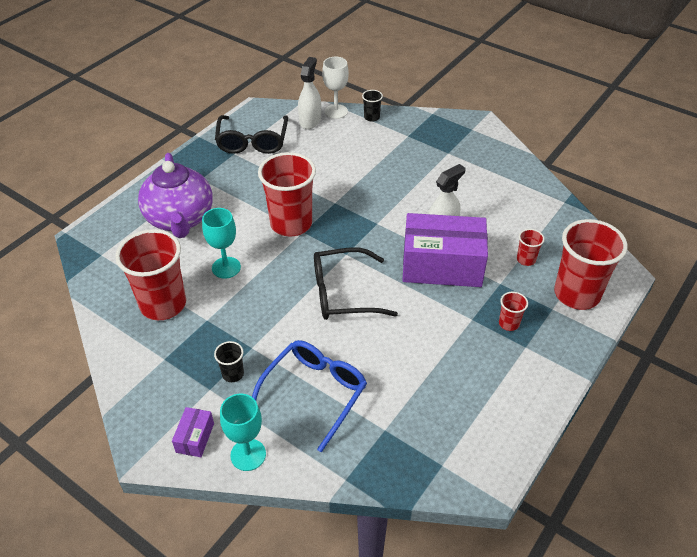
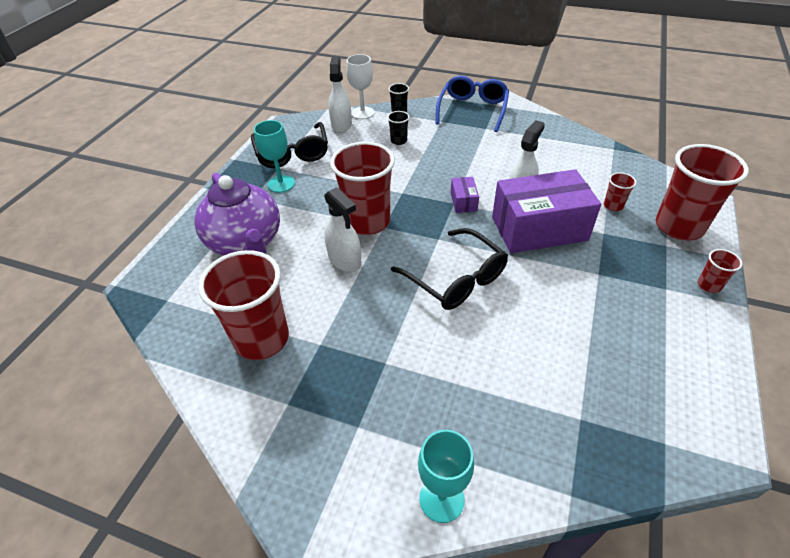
camera: 15 degrees left, 0 degrees up
(195, 438) = (366, 496): purple box -> purple box (463, 201)
(226, 267) = (318, 281): turquoise goblet -> turquoise goblet (281, 184)
(233, 374) = (378, 400): black cup -> black cup (398, 141)
(256, 254) = (345, 260): none -> white spray bottle
(314, 393) = (481, 397): blue glasses -> blue glasses (472, 110)
(343, 293) = (456, 279): black glasses -> black glasses turned 105 degrees counterclockwise
(509, 323) = (636, 269): red cup -> red cup (709, 285)

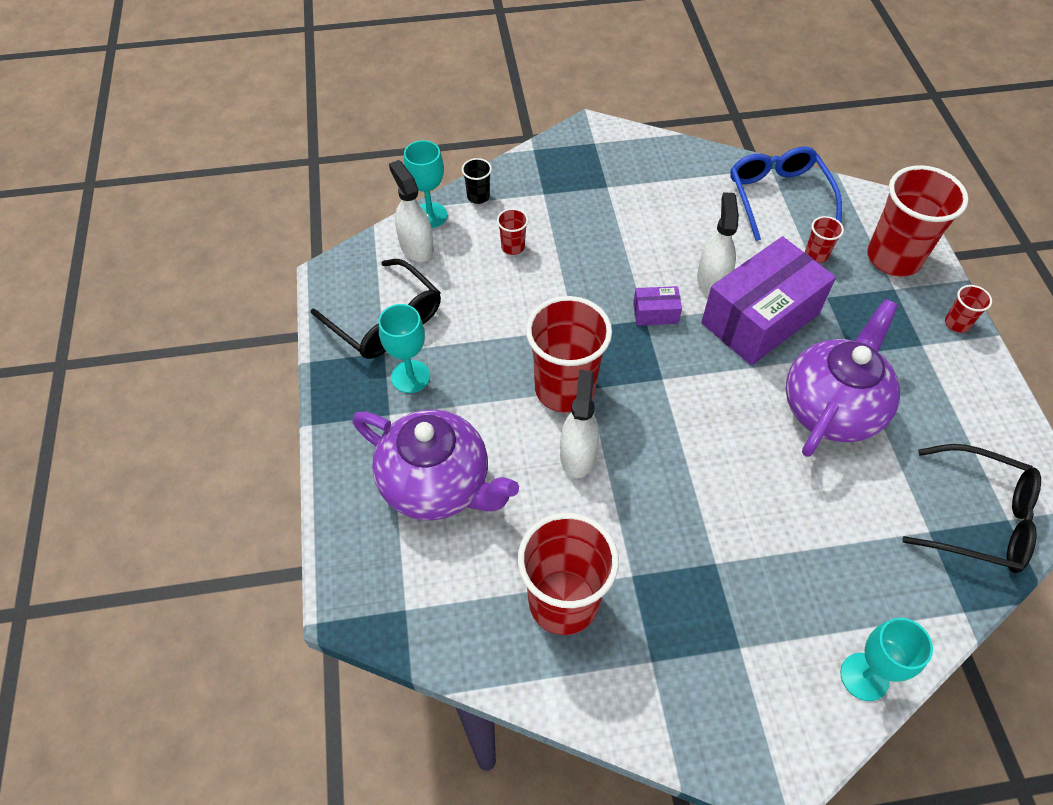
camera: 30 degrees left, 10 degrees up
(345, 260) = (578, 455): white spray bottle -> white spray bottle turned 105 degrees counterclockwise
(362, 113) = (430, 215): white goblet -> turquoise goblet
(398, 141) = (513, 247): black cup -> red cup
(456, 279) = (717, 425): black glasses -> black glasses (979, 518)
(463, 201) = (655, 313): purple box -> purple box turned 60 degrees counterclockwise
(472, 110) = (571, 160): blue glasses -> blue glasses (778, 197)
(555, 301) = (831, 408): none -> purple teapot

